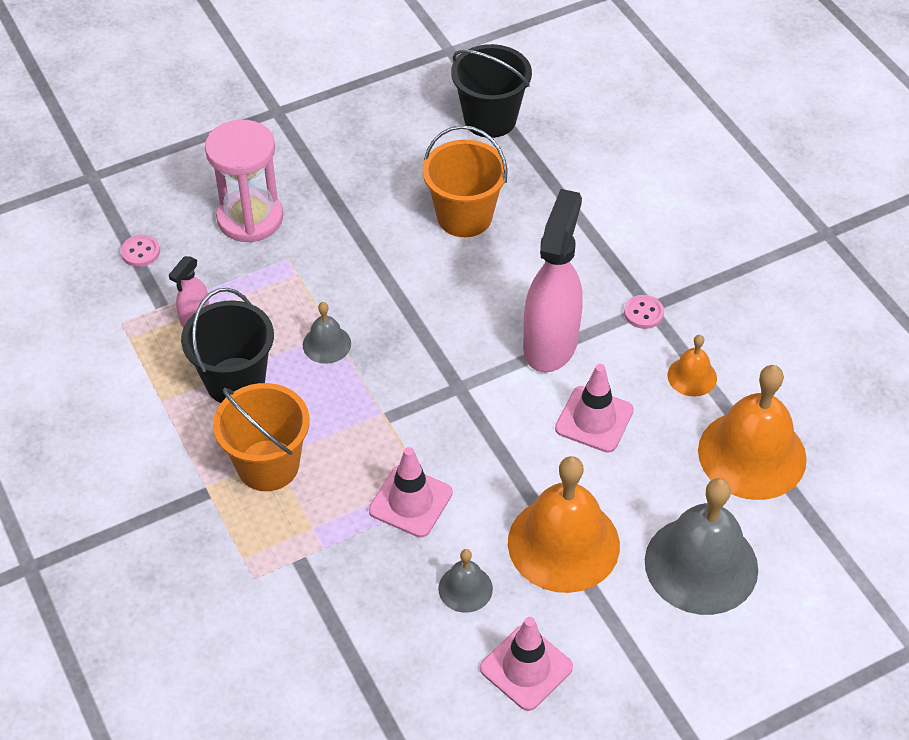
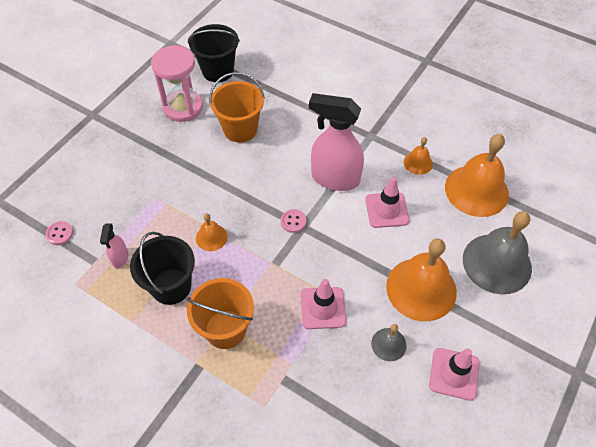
camera: 30 degrees left, 5 degrees up
(250, 218) = (116, 183): pink hourglass -> pink hourglass (183, 107)
(326, 344) = (211, 237): grey bell -> orange bell
(550, 343) = (334, 178): pink spray bottle -> pink spray bottle turned 60 degrees counterclockwise
(643, 313) = (370, 140): pink button -> pink button (293, 221)

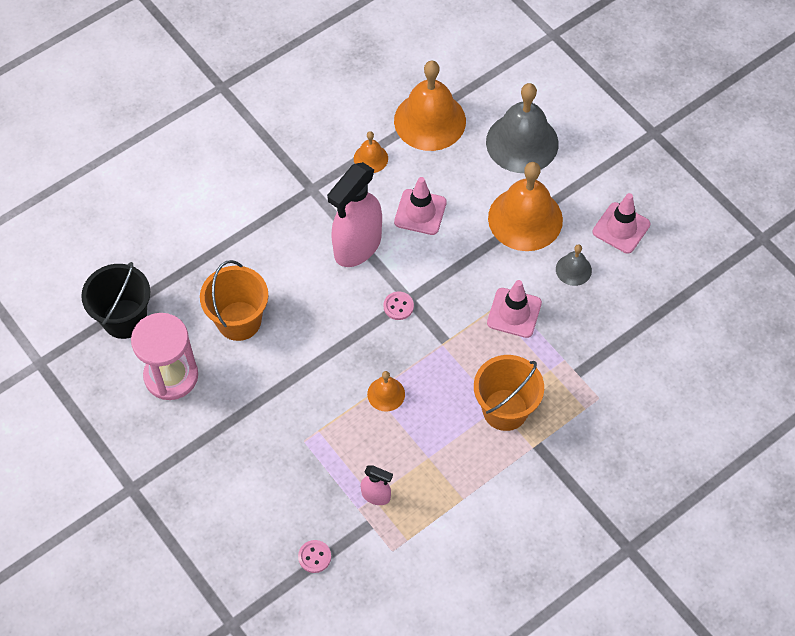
camera: 70 degrees left, 5 degrees up
(171, 286) = (434, 450): black bucket -> none

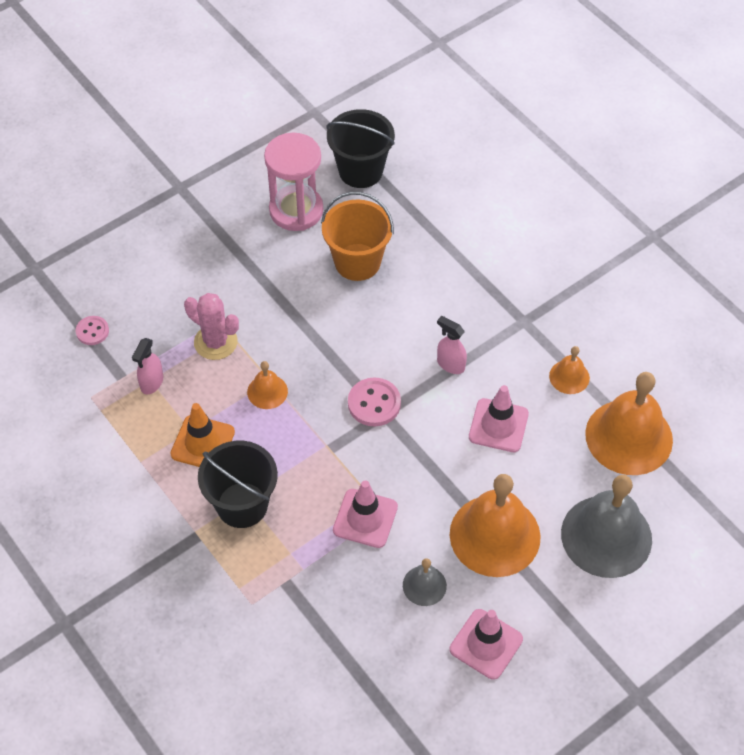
camera: 90 degrees right, 5 degrees down
(329, 441) = (215, 342): none -> pink cactus
(357, 246) = (450, 364): pink spray bottle -> pink spray bottle, size x0.47
(398, 306) = (374, 403): pink button -> pink button, size x1.57
(442, 446) = (202, 443): none -> orange traffic cone
(505, 410) = (242, 505): orange bucket -> black bucket

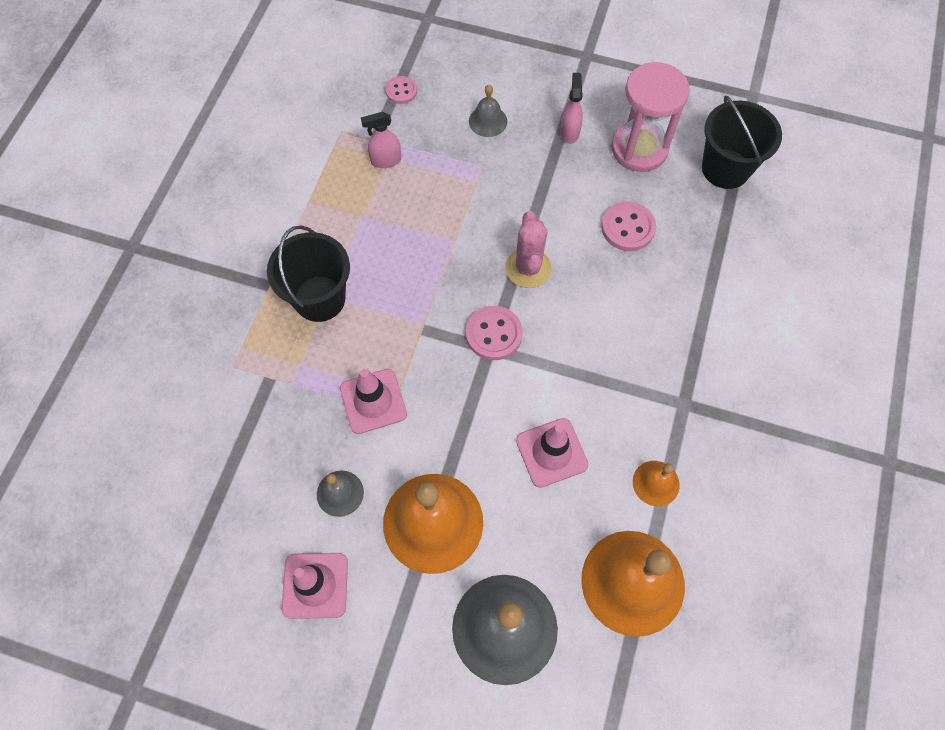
camera: 55 degrees right, 10 degrees up
(179, 290) = (488, 121): none -> grey bell
(202, 443) = (357, 232): orange traffic cone -> none
(215, 342) = (459, 178): pink cactus -> pink cactus (528, 268)
(267, 391) = (441, 246): orange bell -> none
(357, 262) = (628, 228): orange bucket -> pink button
(450, 364) = (584, 370): pink spray bottle -> pink spray bottle (569, 132)

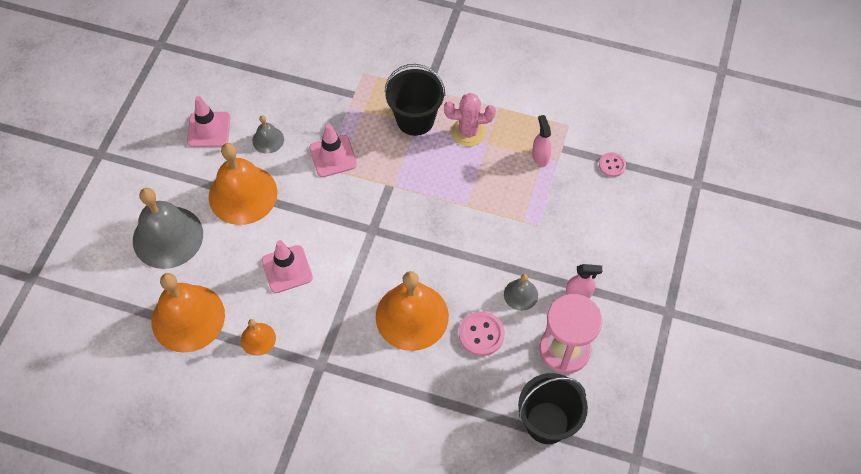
camera: 90 degrees right, 5 degrees down
(488, 121) = (586, 230): grey bell -> grey bell (520, 294)
(494, 334) = (384, 232): pink button -> none
(528, 268) = (441, 257): pink cactus -> pink cactus (468, 132)
(610, 300) = (412, 316): none -> orange bell

